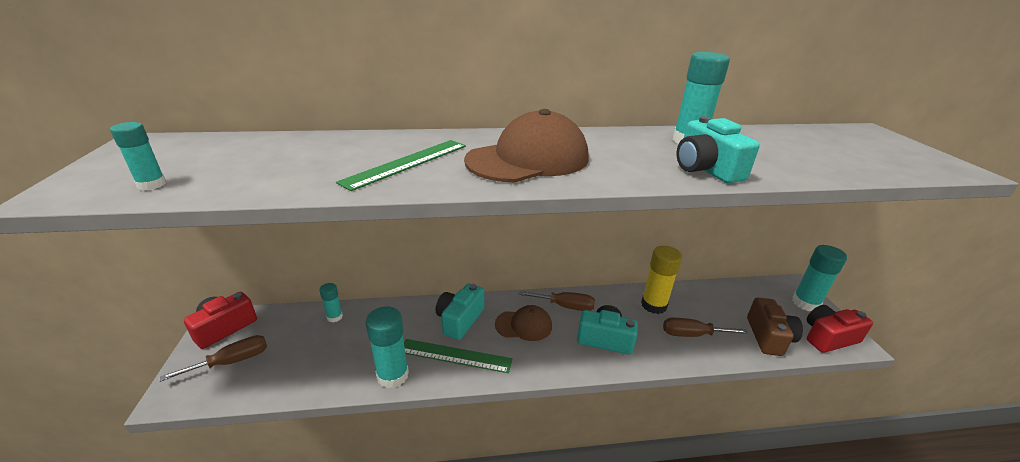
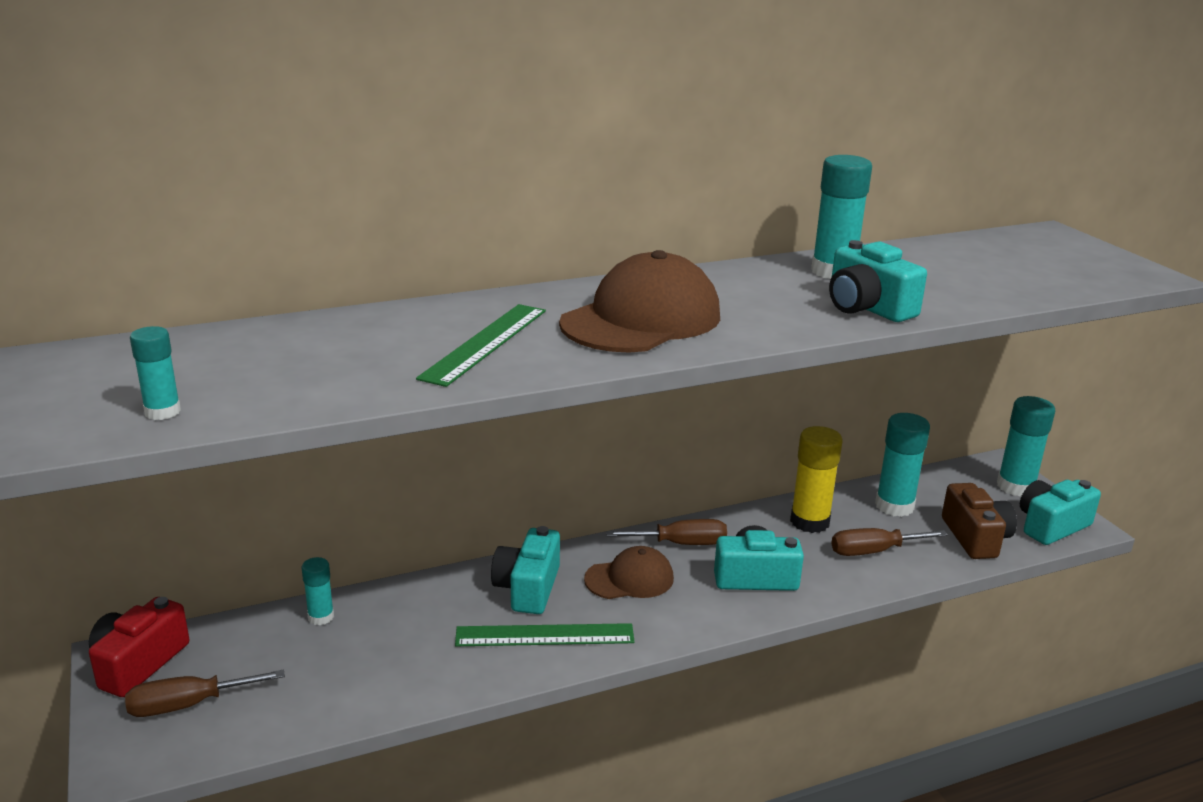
camera: 15 degrees left, 5 degrees down
(232, 361) = (188, 705): brown screwdriver -> brown screwdriver turned 150 degrees counterclockwise
(393, 375) = (463, 676): turquoise glue stick -> turquoise glue stick (894, 506)
(828, 338) = (1051, 526): red camera -> turquoise camera

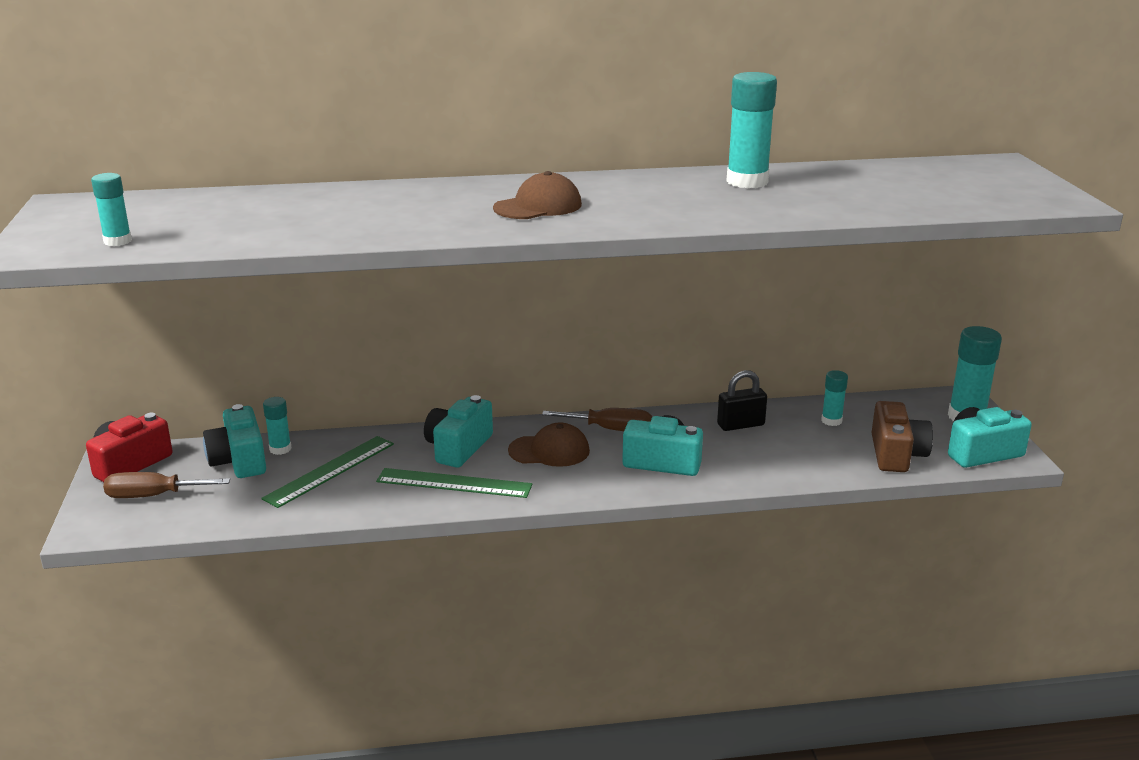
camera: 15 degrees right, 0 degrees up
(485, 343) = (393, 214): green ruler -> green ruler (330, 471)
(641, 319) = (538, 206): brown cap -> brown cap, size x0.59
(809, 522) = (740, 425): yellow glue stick -> black padlock
(867, 307) = (750, 210): turquoise camera -> turquoise camera (239, 460)
(873, 551) = (787, 454): brown screwdriver -> none
(894, 506) = (831, 421): turquoise glue stick -> turquoise glue stick, size x0.56

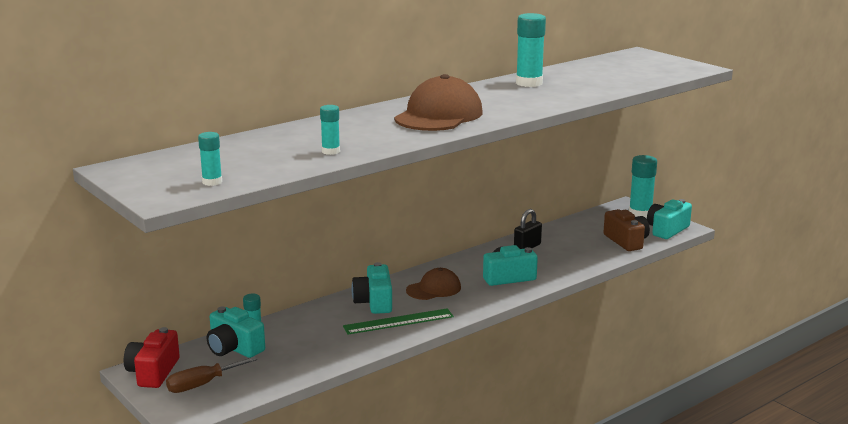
camera: 30 degrees left, 5 degrees down
(330, 471) = (307, 337): green ruler -> none
(538, 206) = (439, 115): brown cap -> brown cap, size x1.69
(610, 429) = (455, 268): brown screwdriver -> none
(831, 421) = (573, 233): turquoise glue stick -> turquoise glue stick (331, 151)

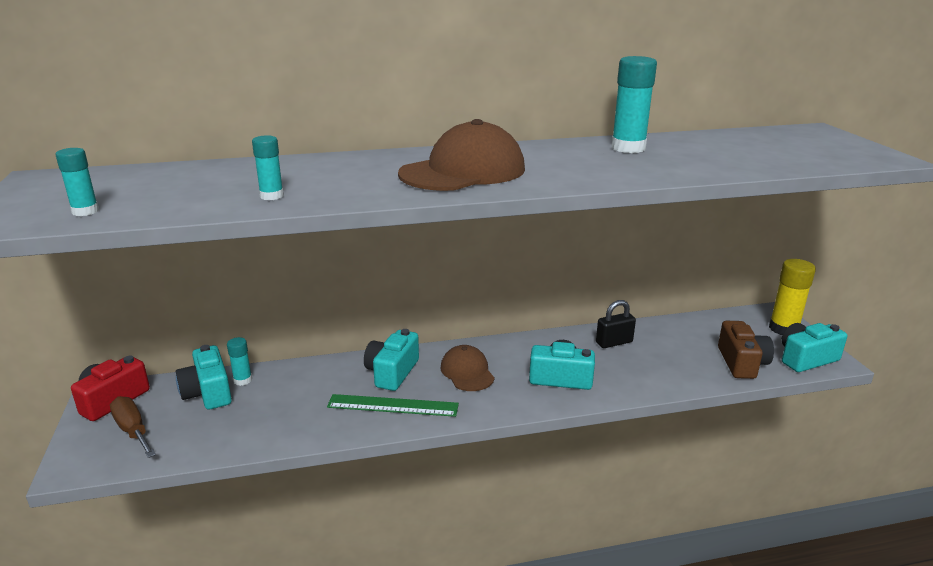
camera: 25 degrees right, 5 degrees up
(202, 384) = (133, 430): brown screwdriver -> brown screwdriver turned 60 degrees clockwise
(434, 289) = (467, 372): brown cap -> brown cap turned 105 degrees counterclockwise
(640, 214) = (783, 329): turquoise glue stick -> yellow glue stick

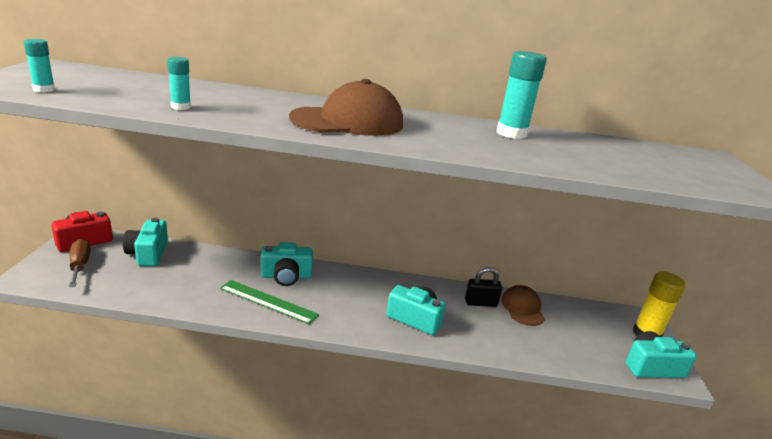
camera: 15 degrees right, 0 degrees up
(243, 380) = (177, 252): turquoise glue stick -> none
(392, 372) = (286, 276): turquoise camera -> turquoise camera turned 135 degrees counterclockwise
(467, 372) = (343, 292): brown cap -> brown cap (522, 308)
(741, 363) = (586, 352): brown camera -> none

